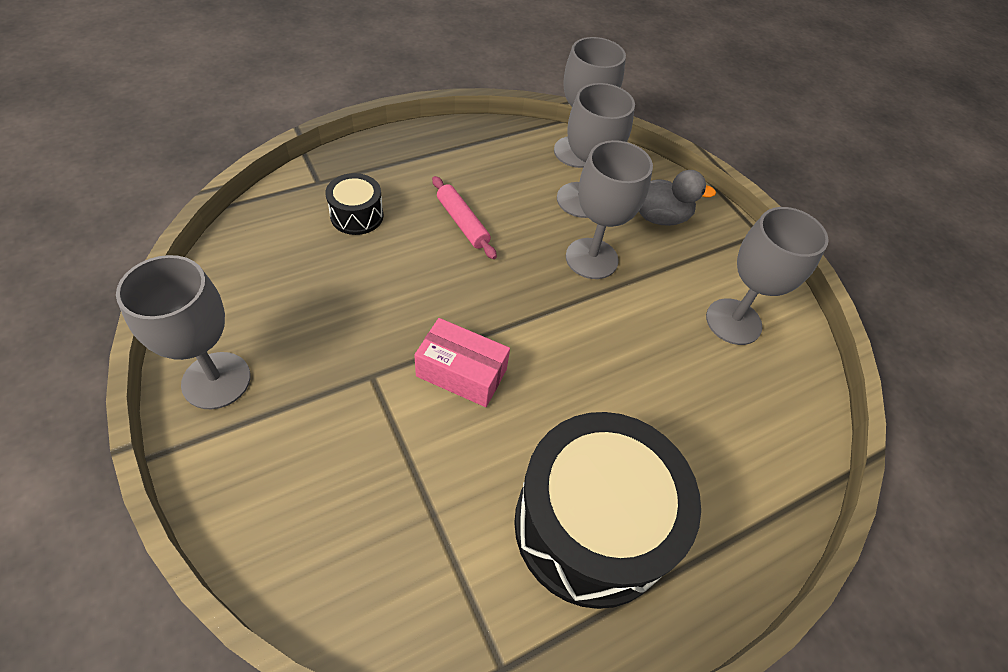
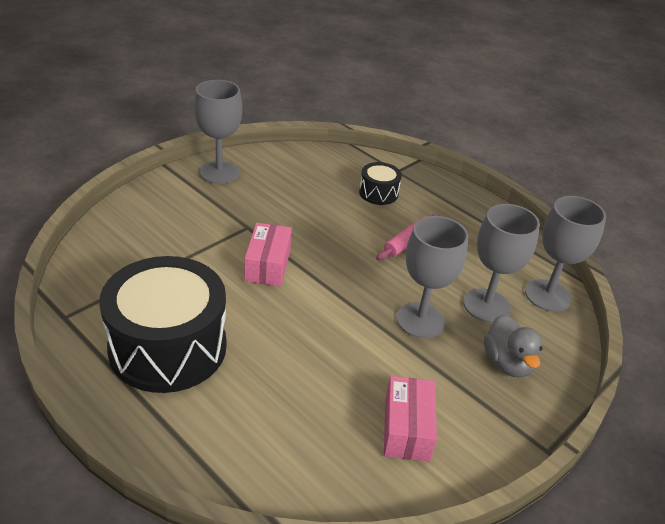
camera: 75 degrees right, 15 degrees down
(733, 321) = (406, 429): grey goblet -> pink box

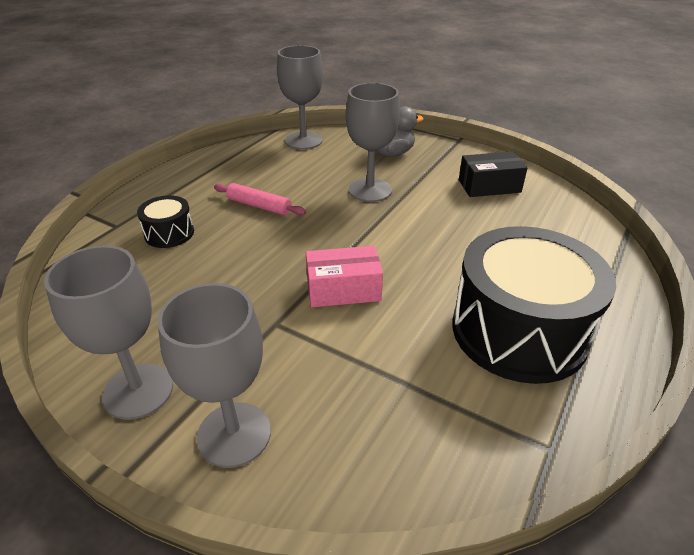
camera: 100 degrees left, 0 degrees up
(406, 429) = (489, 186): pink box -> black box
(486, 305) = (332, 163): grey goblet -> grey goblet (234, 434)

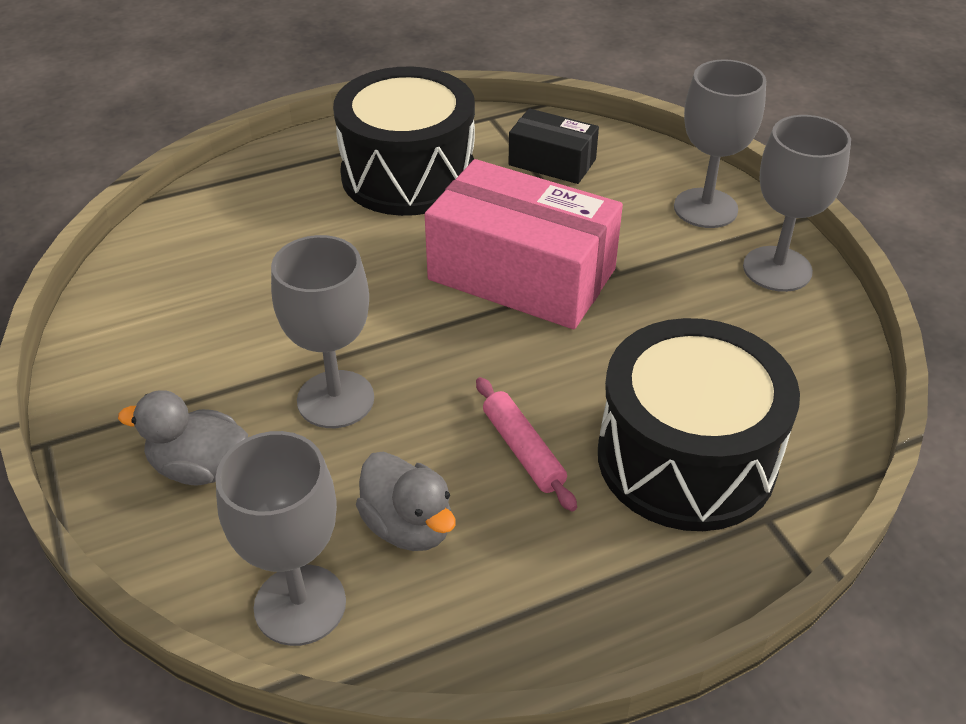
camera: 145 degrees left, 5 degrees up
(169, 233) = (686, 458): black drum -> black drum, size x2.21
(286, 168) = (408, 526): none -> grey duck
(343, 289) = (522, 274): pink box -> pink box, size x1.88
(489, 186) = (175, 323): black box -> black box (552, 162)

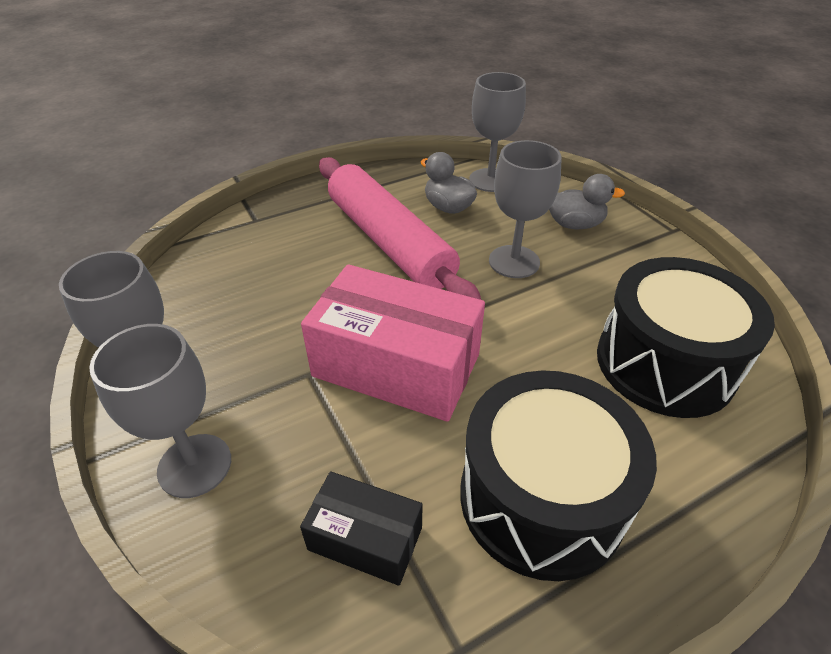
camera: 175 degrees right, 0 degrees up
(523, 450) = (389, 242): pink rolling pin -> pink rolling pin, size x2.46
(686, 458) = (291, 243): black drum -> black drum (665, 363)

